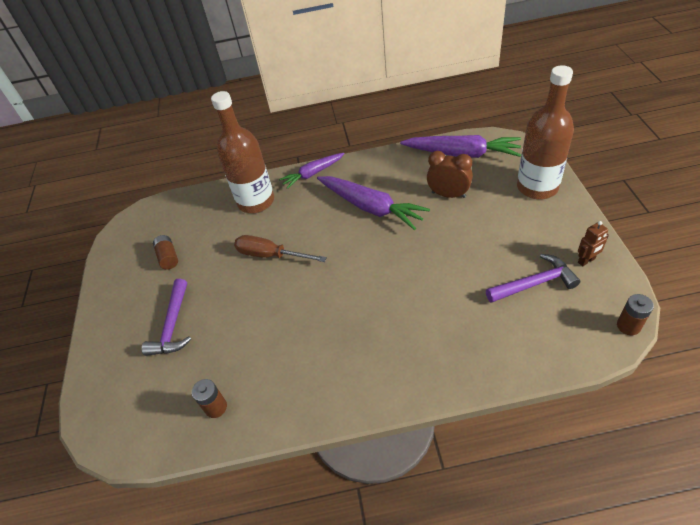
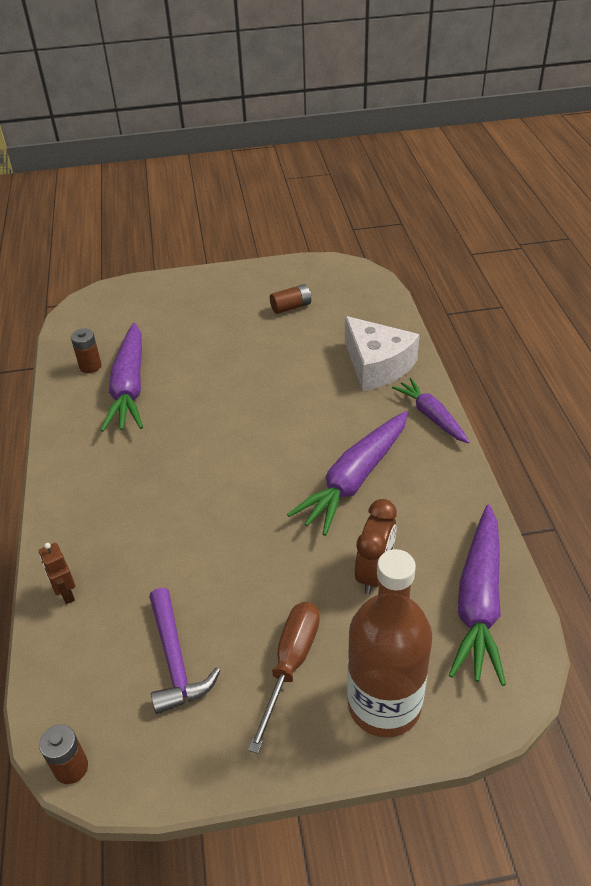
camera: 85 degrees right, 5 degrees down
(173, 325) = (195, 325): purple hammer -> none
(254, 365) = (129, 387): none -> purple carrot
(256, 201) = (377, 365): brown bottle -> white cheese
(271, 255) = (279, 387): brown screwdriver -> brown screwdriver (290, 665)
(586, 261) = (203, 742): brown robot -> brown robot (66, 594)

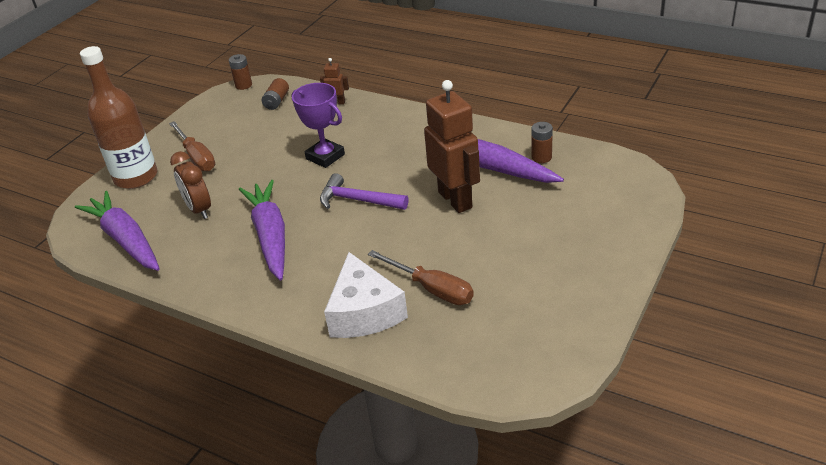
camera: 130 degrees right, 5 degrees down
(175, 660) = (251, 124): purple hammer -> purple hammer (358, 200)
(195, 525) = (325, 156): none -> purple trophy
(196, 387) = (455, 200): none -> brown robot
(291, 307) = (510, 299): brown battery -> brown battery (276, 101)
(318, 346) = (432, 289): none -> brown screwdriver
(377, 365) = (364, 312): white cheese -> white cheese turned 105 degrees counterclockwise
(431, 416) = (271, 310): purple carrot -> none

